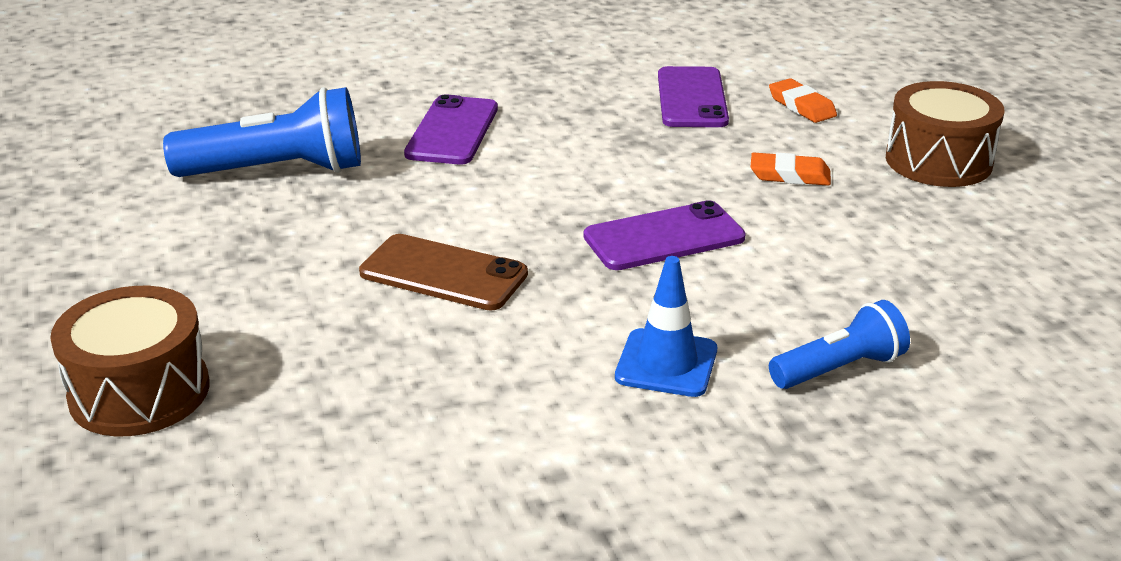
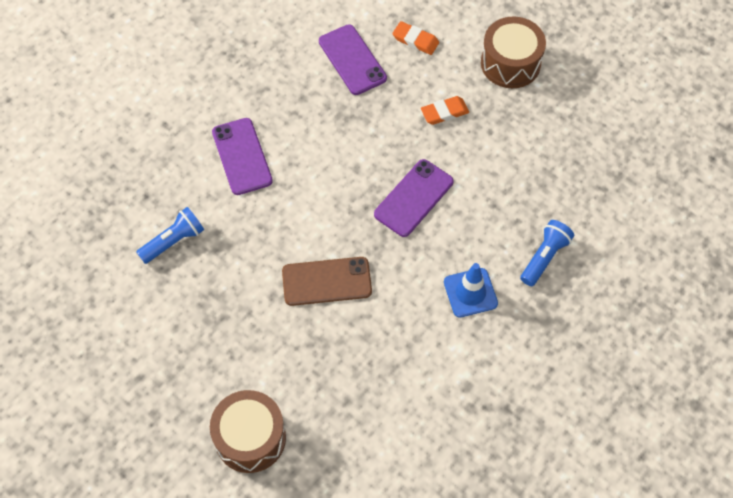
camera: 30 degrees left, 30 degrees up
(277, 171) = (173, 241): blue flashlight -> blue flashlight, size x0.59

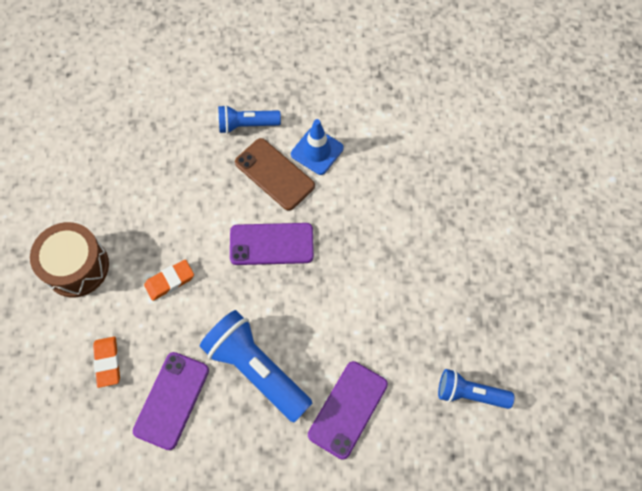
camera: 130 degrees left, 5 degrees up
(250, 438) = (550, 206): brown drum -> none
(324, 122) = (256, 369): none -> blue flashlight
(326, 281) = (395, 250): brown phone -> brown phone (274, 174)
(444, 112) = (170, 281): orange eraser -> orange eraser turned 60 degrees counterclockwise

